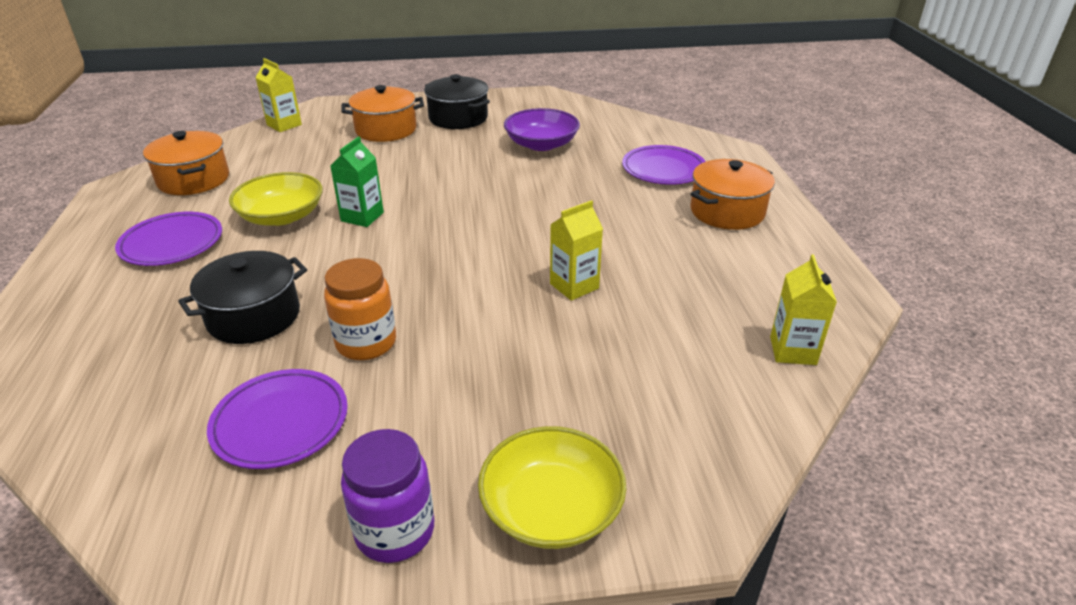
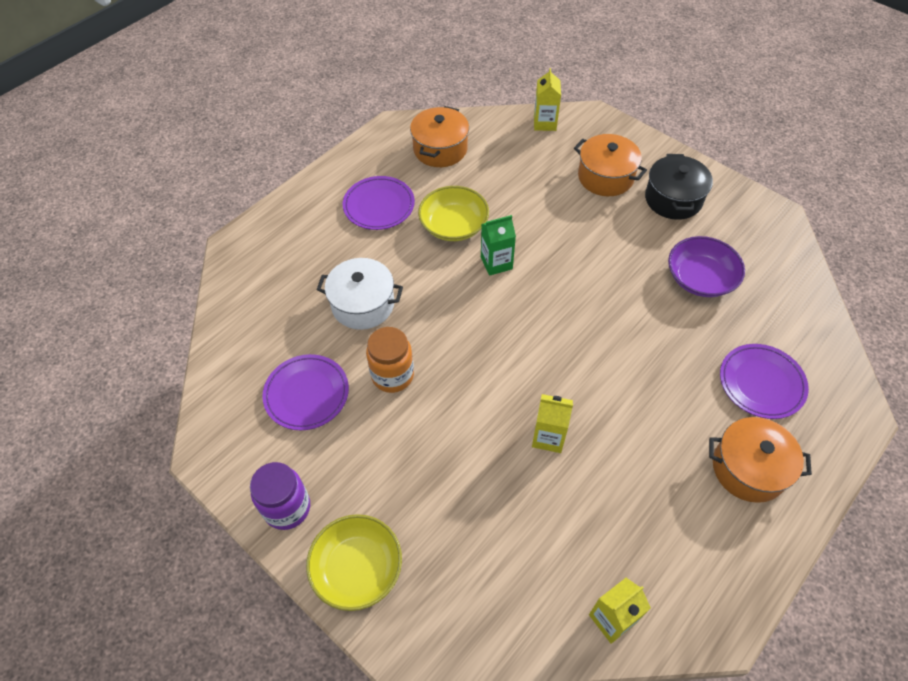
camera: 50 degrees right, 20 degrees up
(254, 316) = (363, 304): black pot -> white pot

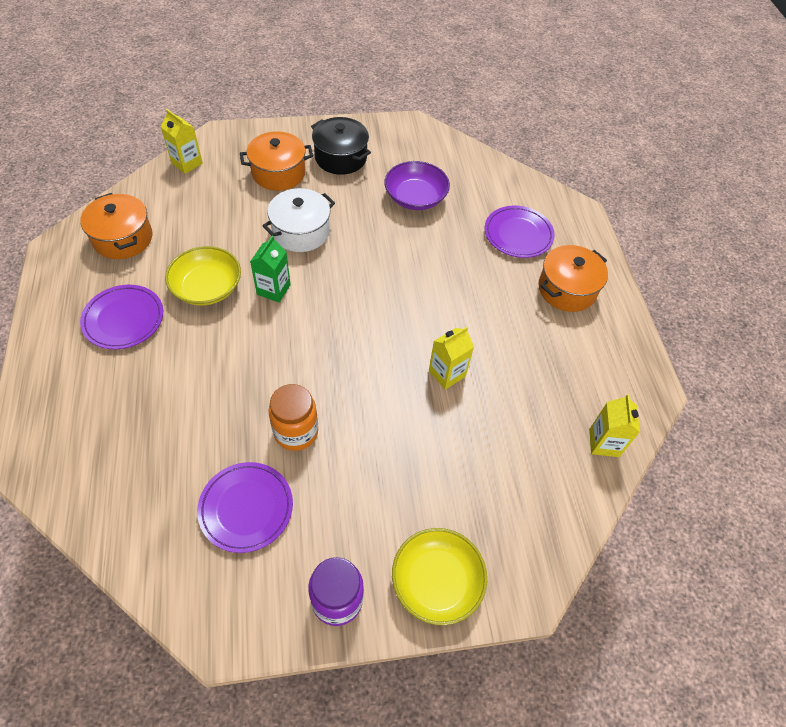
camera: 55 degrees left, 0 degrees up
(363, 304) = (207, 403): white pot -> white pot (301, 232)

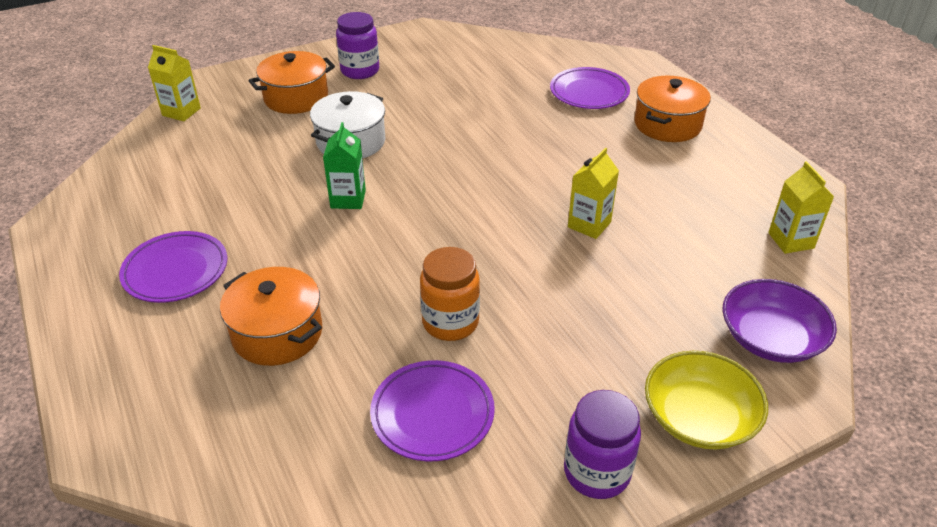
camera: 15 degrees left, 15 degrees down
(123, 238) = (135, 195): orange pot -> orange pot (277, 333)
(207, 287) = (266, 216): yellow bowl -> none
(341, 157) = (360, 71): black pot -> purple jar
(415, 197) = (462, 86): purple bowl -> purple bowl (770, 338)

